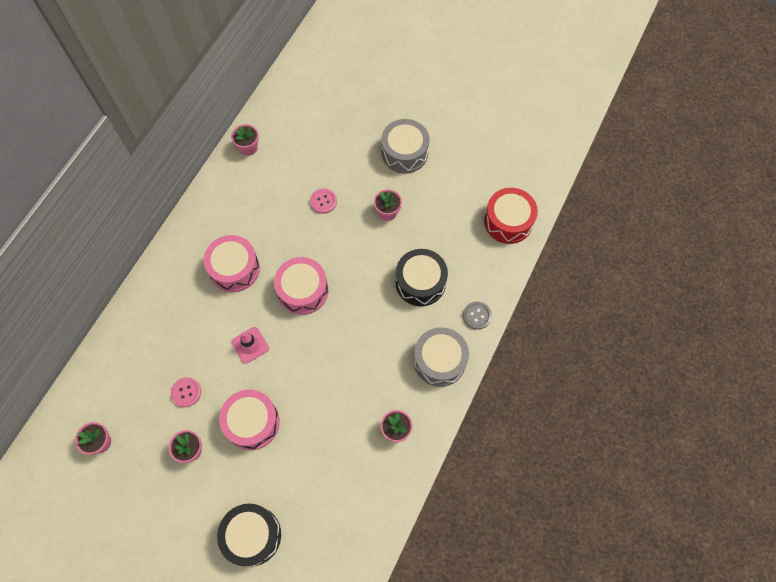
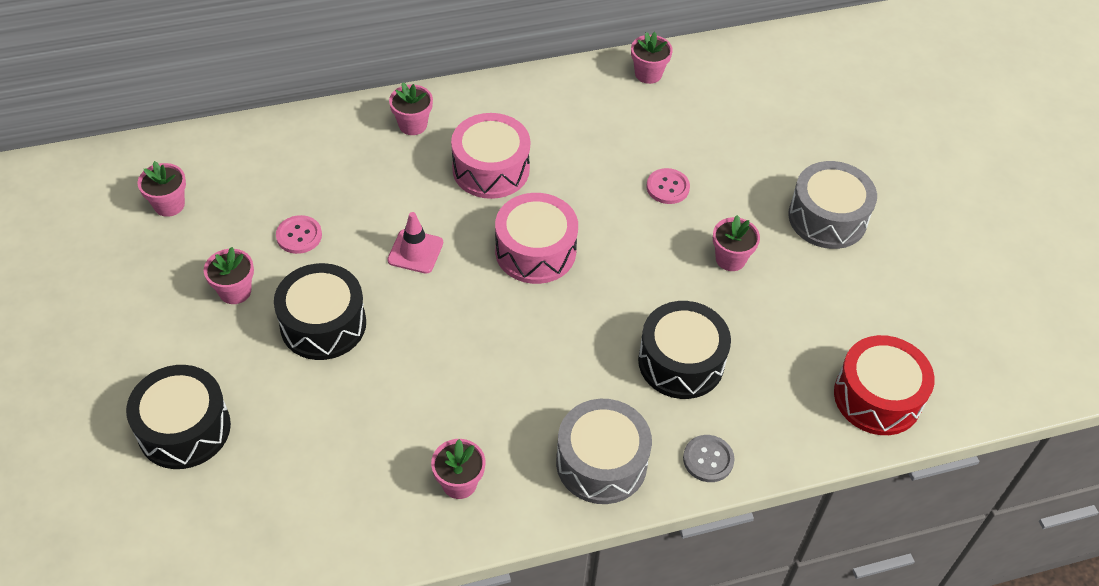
camera: 45 degrees right, 15 degrees down
(169, 281) = (413, 125): none -> pink flower pot
(252, 422) = (323, 324): pink drum -> black drum

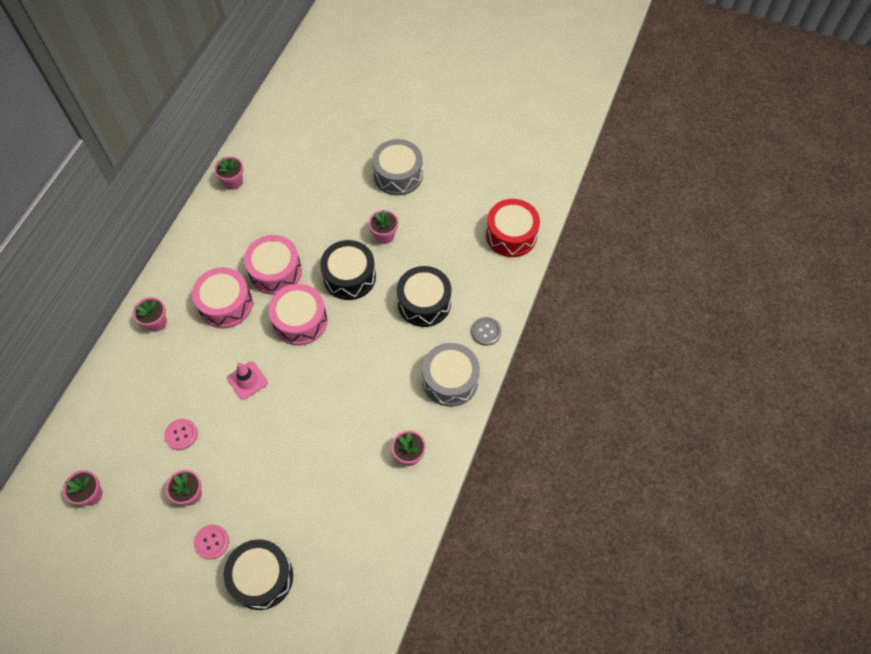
camera: 50 degrees left, 10 degrees up
(323, 324) = (254, 460): black drum -> black drum (349, 277)
(575, 186) = (275, 271): none -> pink drum
(667, 187) = (316, 229): pink button -> pink button (211, 542)

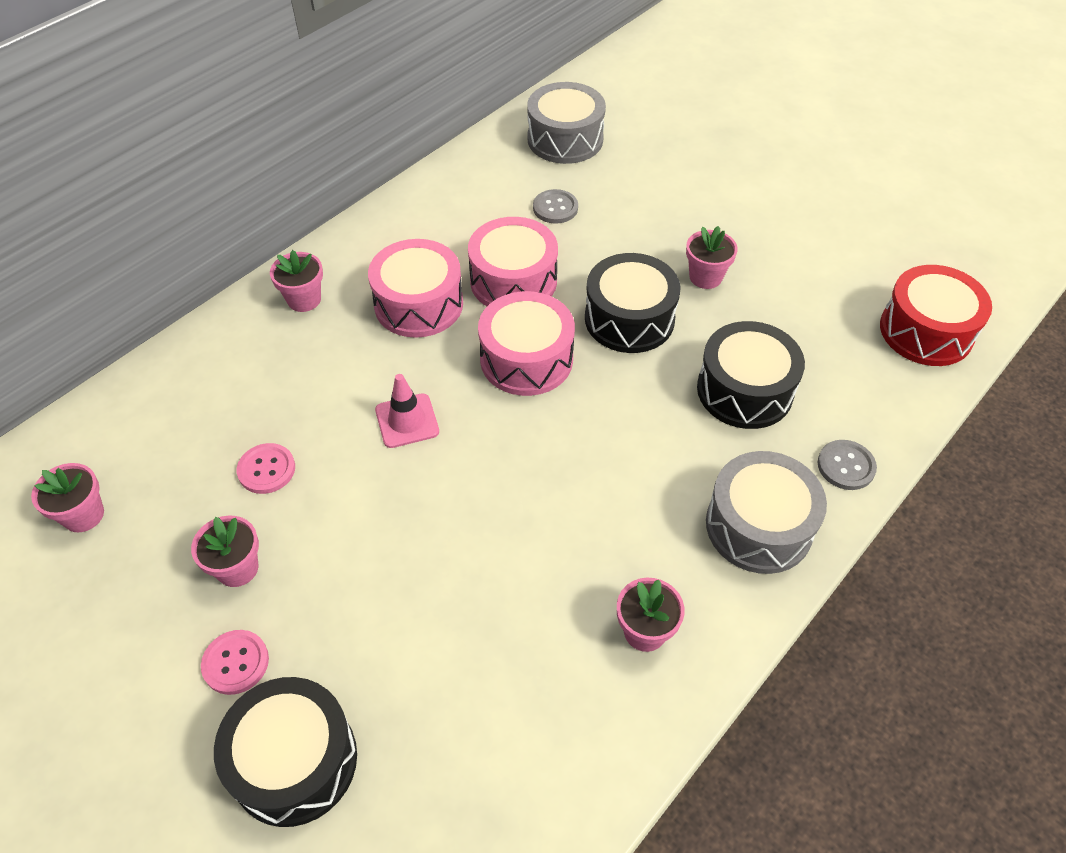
camera: 20 degrees right, 10 degrees down
(233, 182) = (496, 153): pink flower pot -> none
(283, 212) = (555, 208): none -> grey button
(398, 175) = (752, 203): grey drum -> grey drum (565, 139)

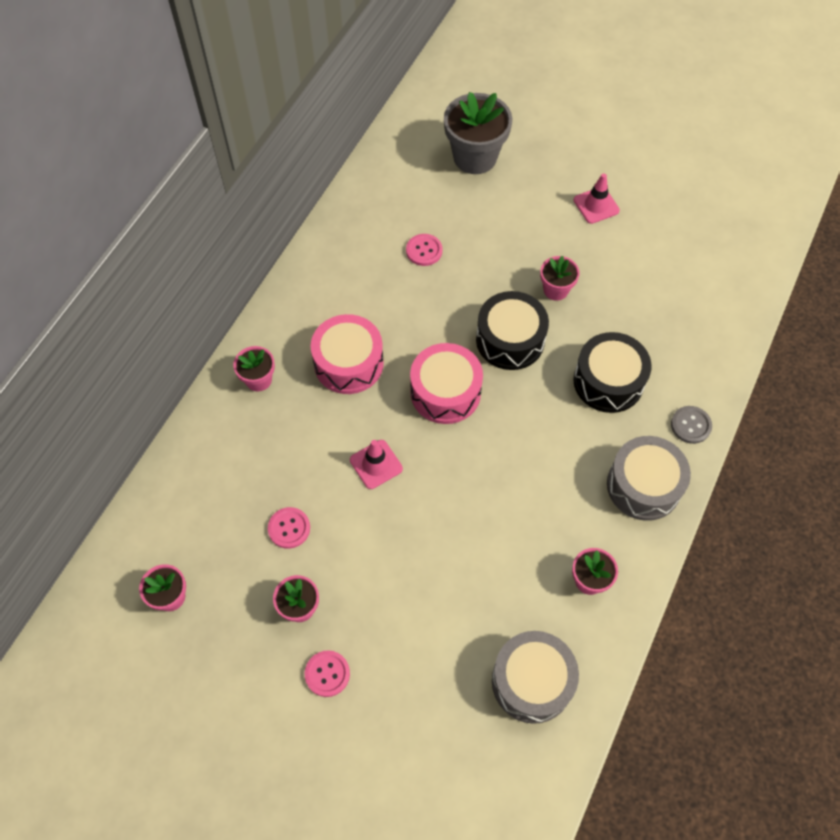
camera: 15 degrees left, 10 degrees up
(294, 761) = (393, 727): black drum -> none
(513, 281) = (413, 326): pink drum -> none
(555, 208) = (424, 251): grey button -> pink button
(565, 139) = (410, 181): grey drum -> grey drum (532, 681)
(649, 129) = (475, 157): none -> grey flower pot
(783, 200) = (596, 205): none -> pink traffic cone
(926, 331) = (723, 301): red drum -> none

